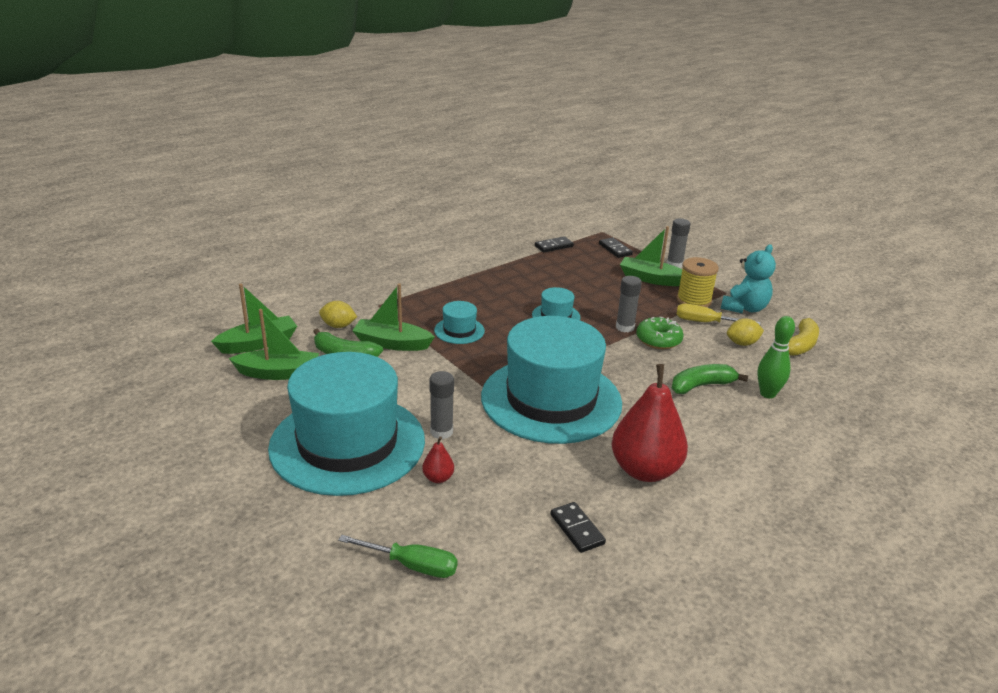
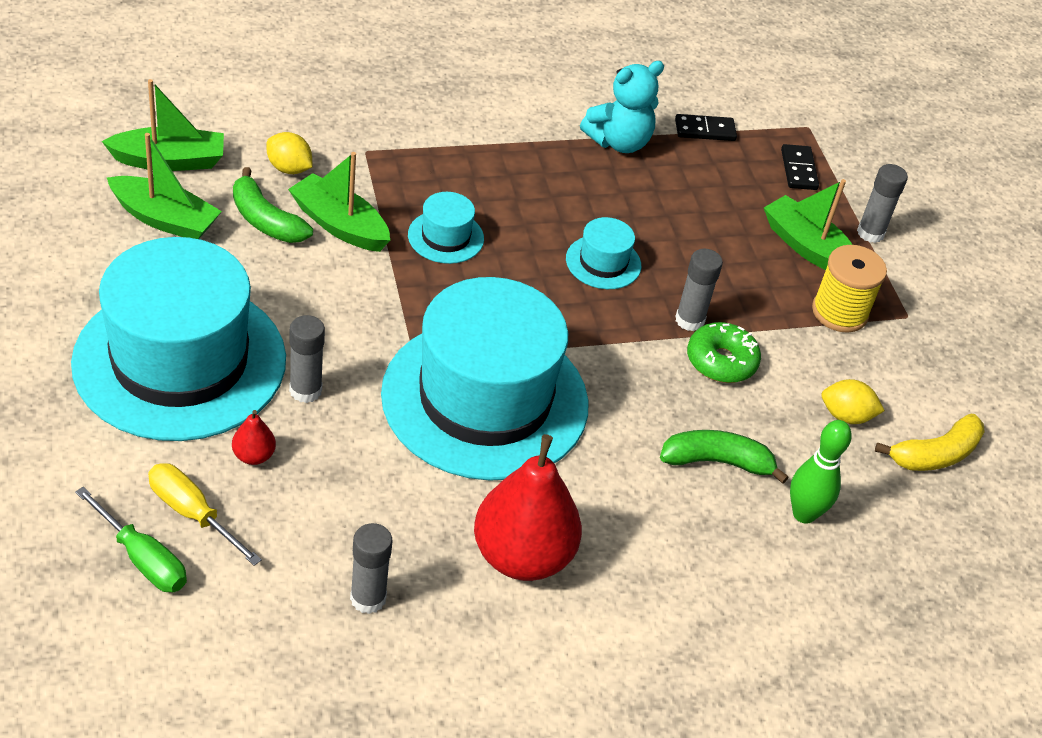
camera: 20 degrees right, 15 degrees up
(577, 529) = (368, 598): black domino -> grey glue stick
(705, 322) = (822, 358): yellow screwdriver -> yellow screwdriver (192, 514)
(744, 308) = (910, 356): turquoise teddy bear -> turquoise teddy bear (619, 142)

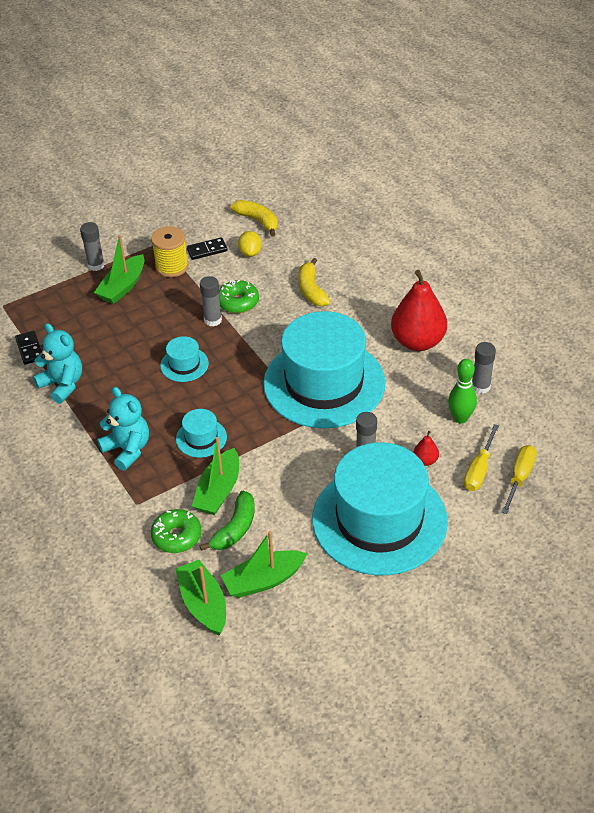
camera: 100 degrees left, 0 degrees up
(142, 558) = (519, 478): green screwdriver -> yellow screwdriver
(165, 219) = (263, 580): green boat -> green boat turned 120 degrees counterclockwise
(289, 168) = (176, 536): yellow lemon -> green donut
(464, 167) = (127, 449): none -> turquoise teddy bear
(717, 462) = (311, 290): green banana -> yellow banana
(799, 170) = (50, 302): black domino -> black domino (207, 250)
(804, 514) = (326, 256): green bowling pin -> green bowling pin (460, 418)

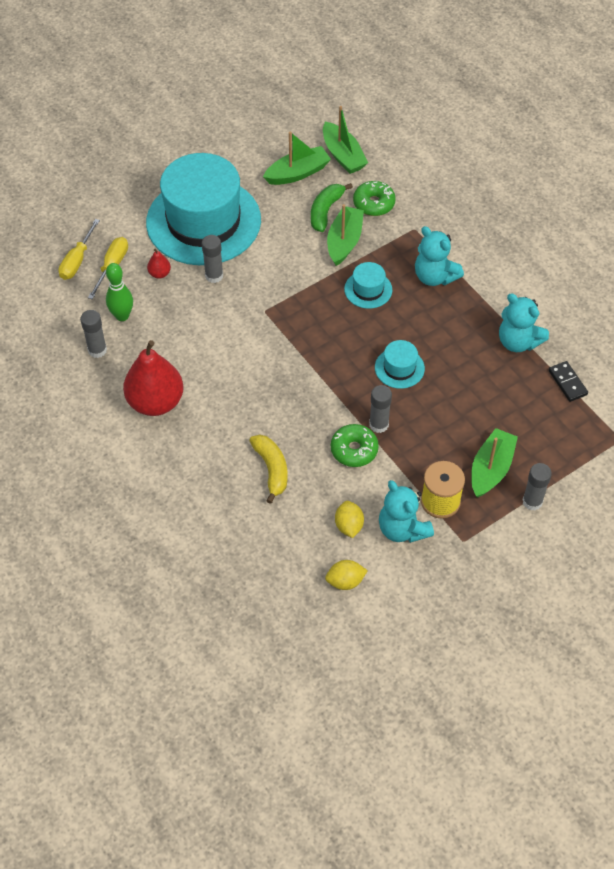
camera: 175 degrees right, 10 degrees up
(207, 250) = (402, 529): black domino -> turquoise teddy bear
(258, 221) = (345, 581): yellow banana -> yellow lemon
(324, 383) = (254, 350): turquoise hat -> none

